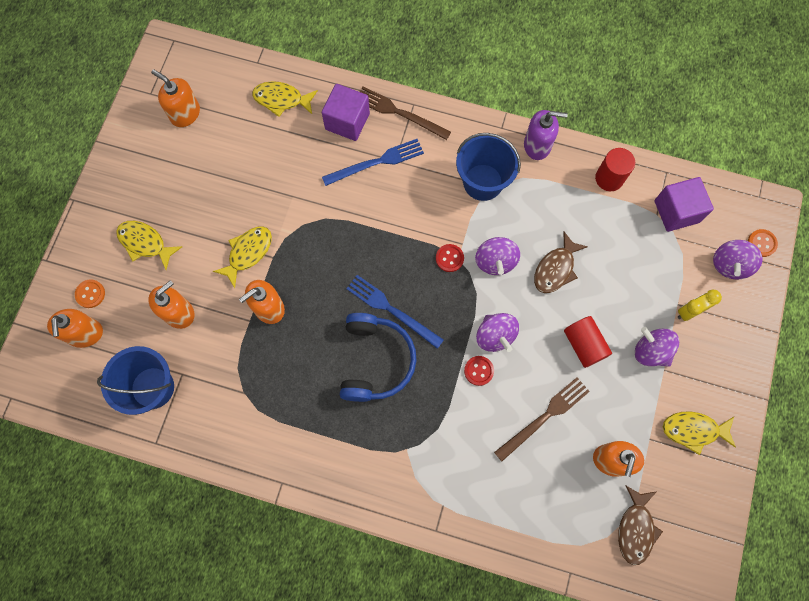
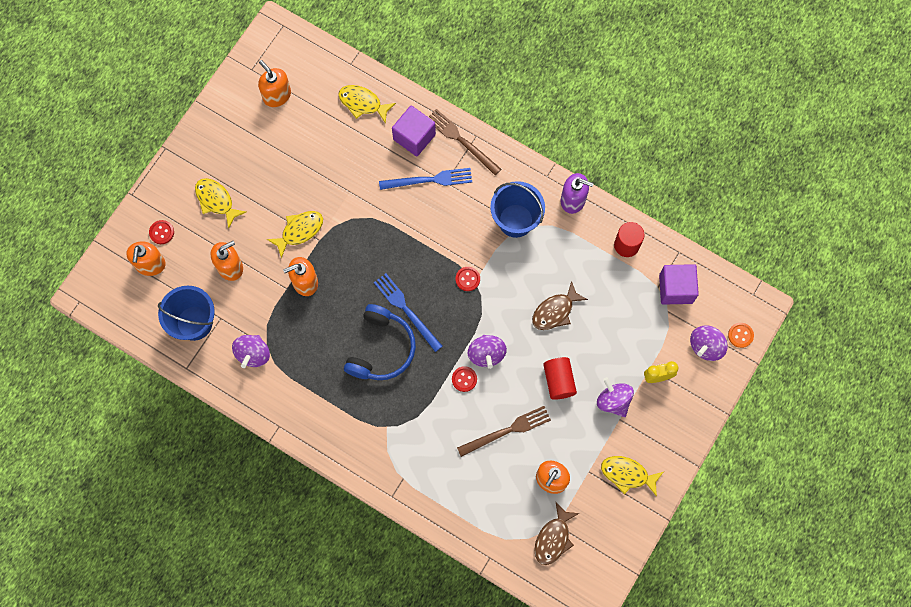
camera: 15 degrees right, 0 degrees up
(90, 294) = (161, 232): orange button -> red button
(495, 261) = (505, 292): purple spinning top -> purple spinning top (253, 354)

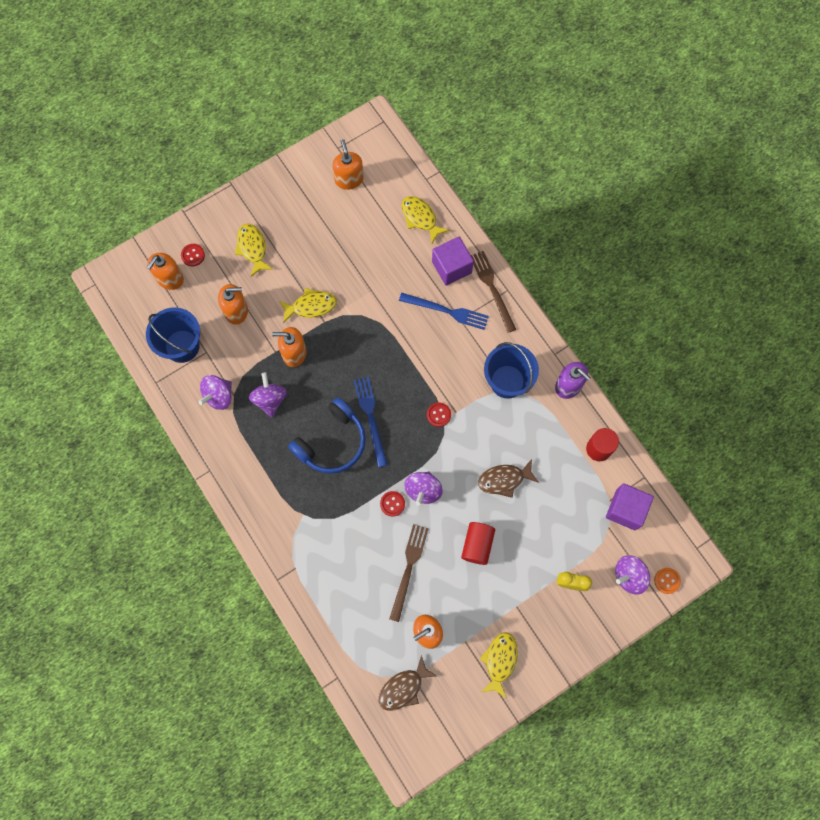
camera: 25 degrees right, 0 degrees up
(507, 431) = (408, 568): brown fork -> brown fork turned 75 degrees counterclockwise
(613, 401) = (519, 586): purple spinning top -> purple spinning top (270, 399)
(627, 474) = (500, 661): yellow fish -> yellow fish turned 60 degrees clockwise

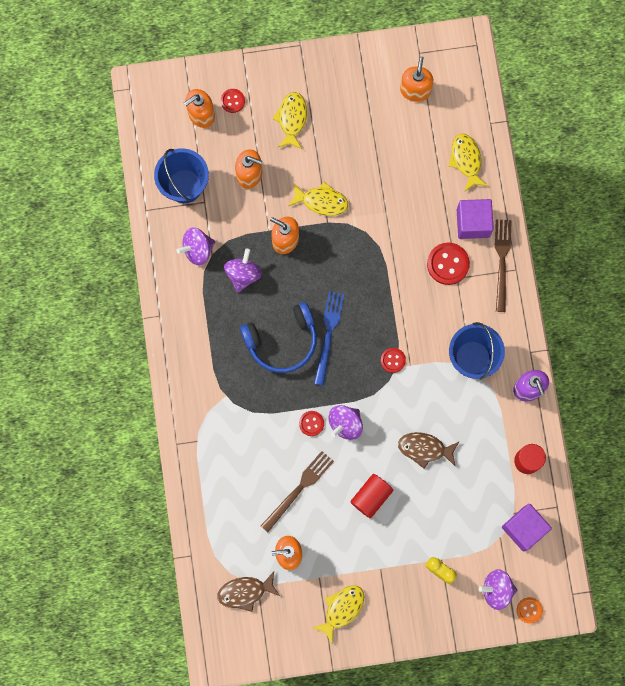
camera: 25 degrees right, 5 degrees up
(447, 311) = (448, 264): blue fork -> red button

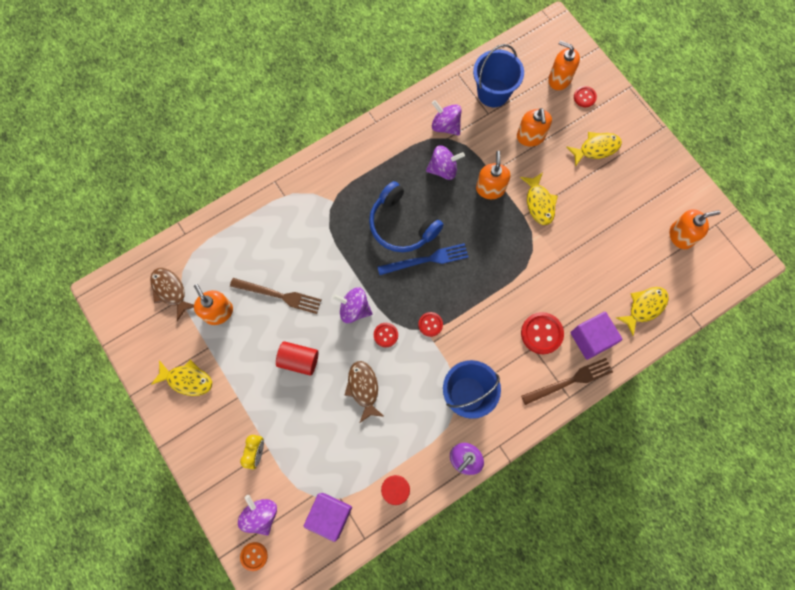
camera: 65 degrees right, 5 degrees down
(311, 423) = (341, 280): red button -> red button (385, 335)

